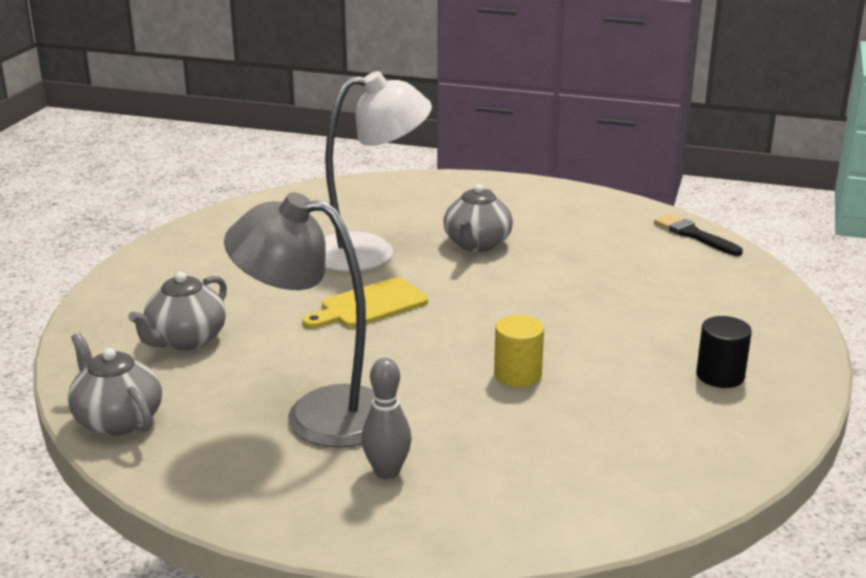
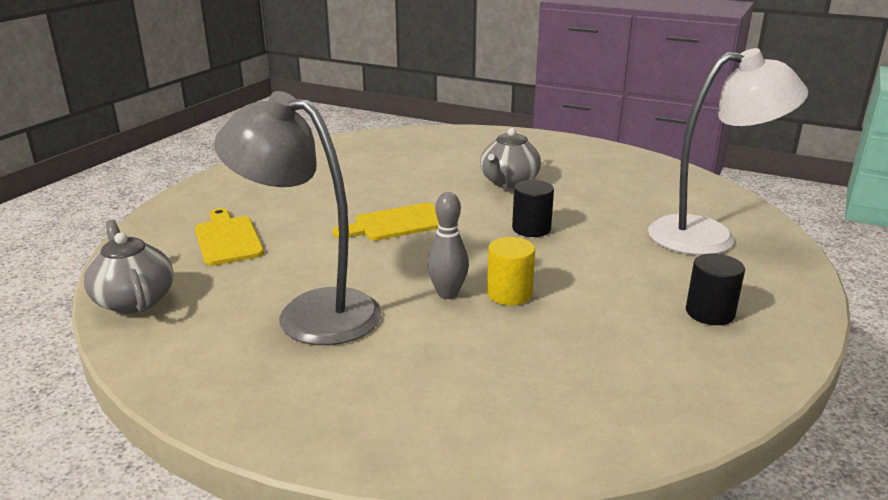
camera: 10 degrees right, 0 degrees up
(186, 340) = (228, 239): grey teapot -> yellow cutting board
(370, 252) = (415, 182): white lamp -> white lamp (709, 236)
(387, 472) = (351, 373): grey bowling pin -> grey bowling pin (447, 293)
(518, 299) = (531, 229): none -> black cylinder
(694, 235) = (707, 188): black brush -> none

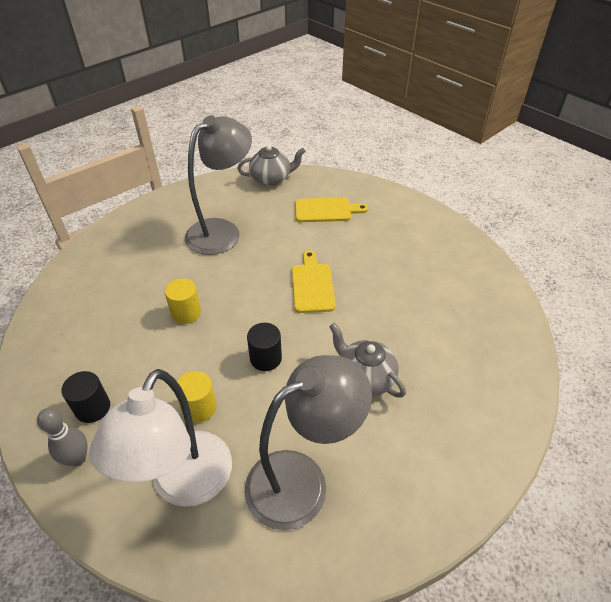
camera: 110 degrees right, 20 degrees up
(447, 293) = (205, 285): grey bowling pin -> grey bowling pin (77, 458)
(629, 249) = (199, 407): none -> yellow cylinder
(637, 192) = (302, 479): none -> grey lamp

